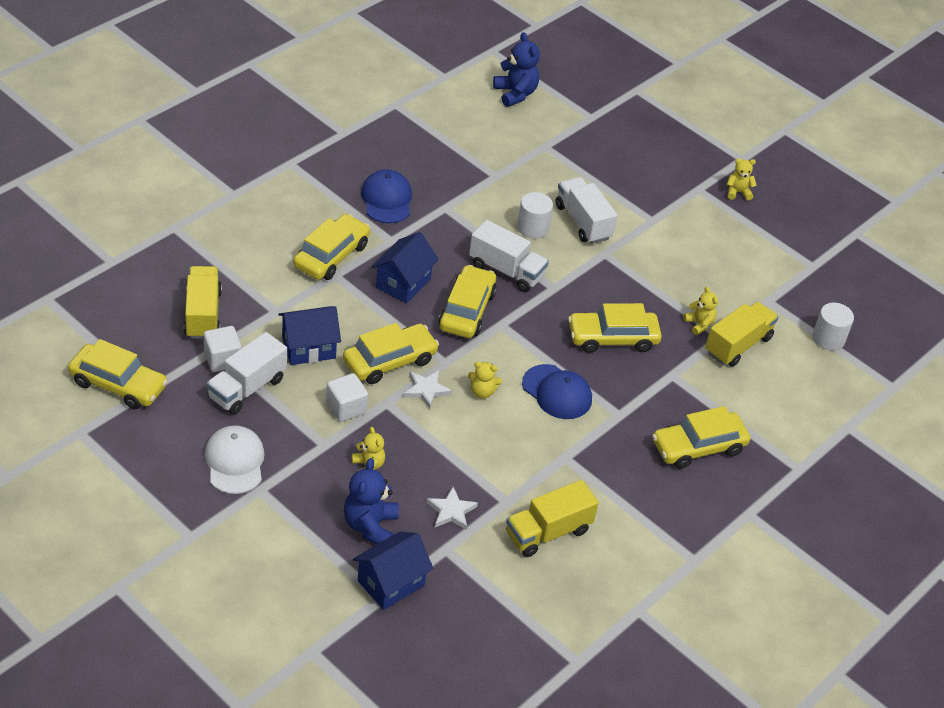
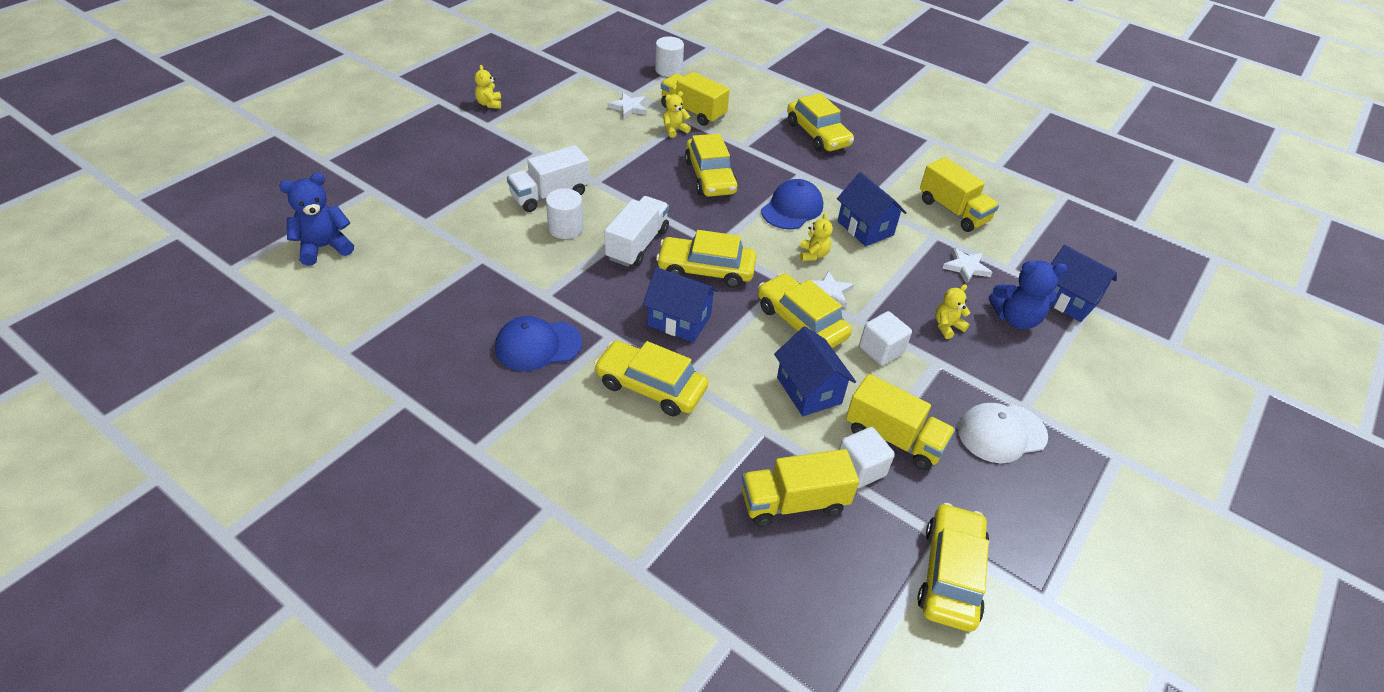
camera: 95 degrees left, 0 degrees up
(247, 388) = (893, 438): white truck -> yellow truck
(521, 444) = (865, 228): none -> blue house
(741, 294) = (629, 108): none -> white star

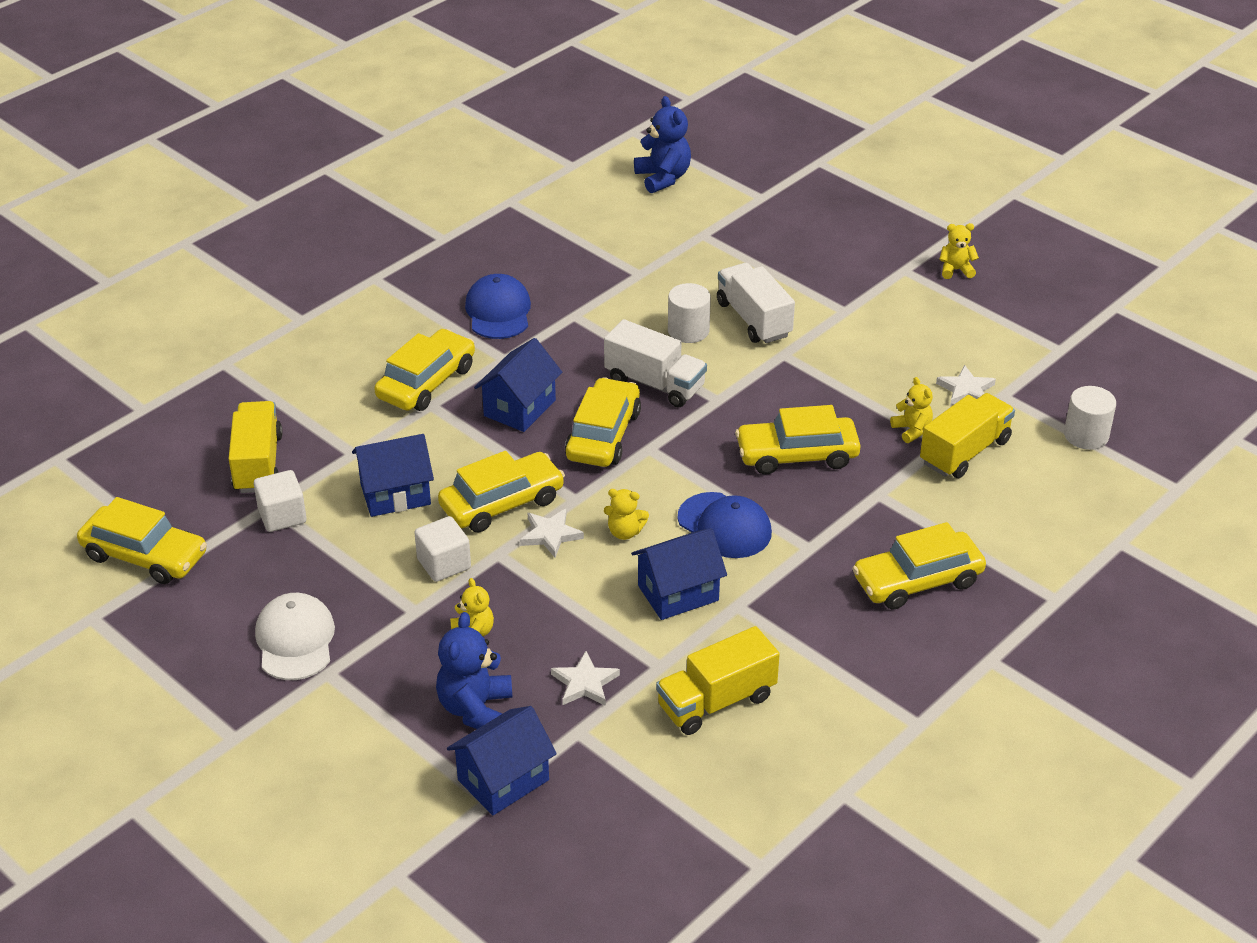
camera: 100 degrees right, 5 degrees down
(893, 438) = (313, 548): yellow truck -> none

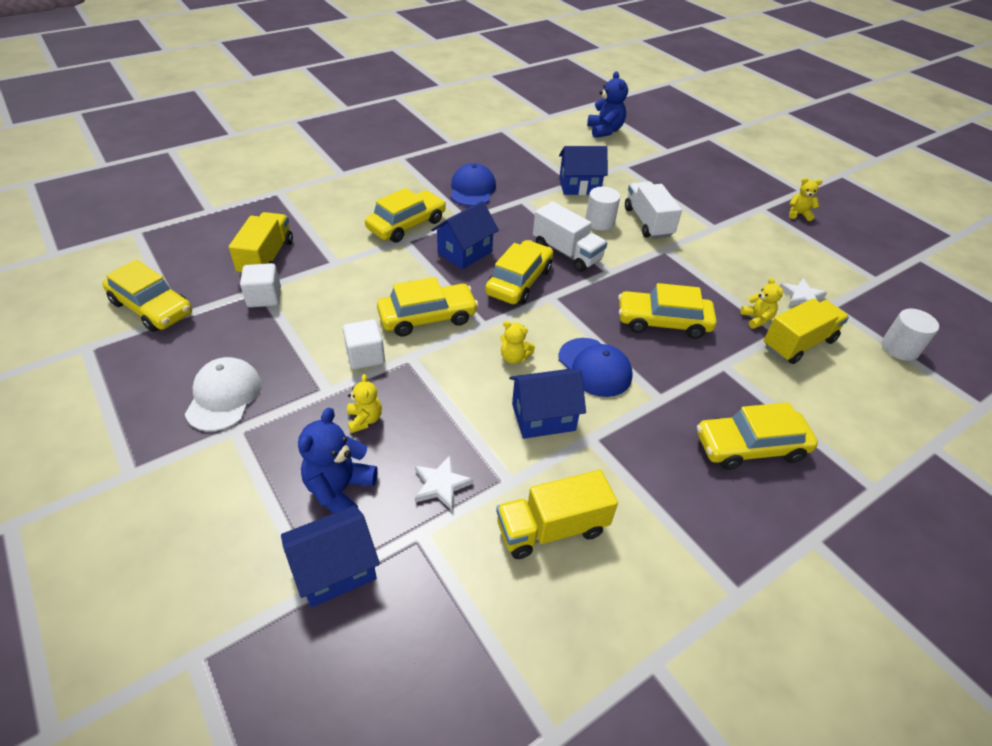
camera: 10 degrees right, 5 degrees up
(395, 494) = (352, 297): blue house -> blue house (579, 186)
(550, 535) = (455, 349): white star -> none

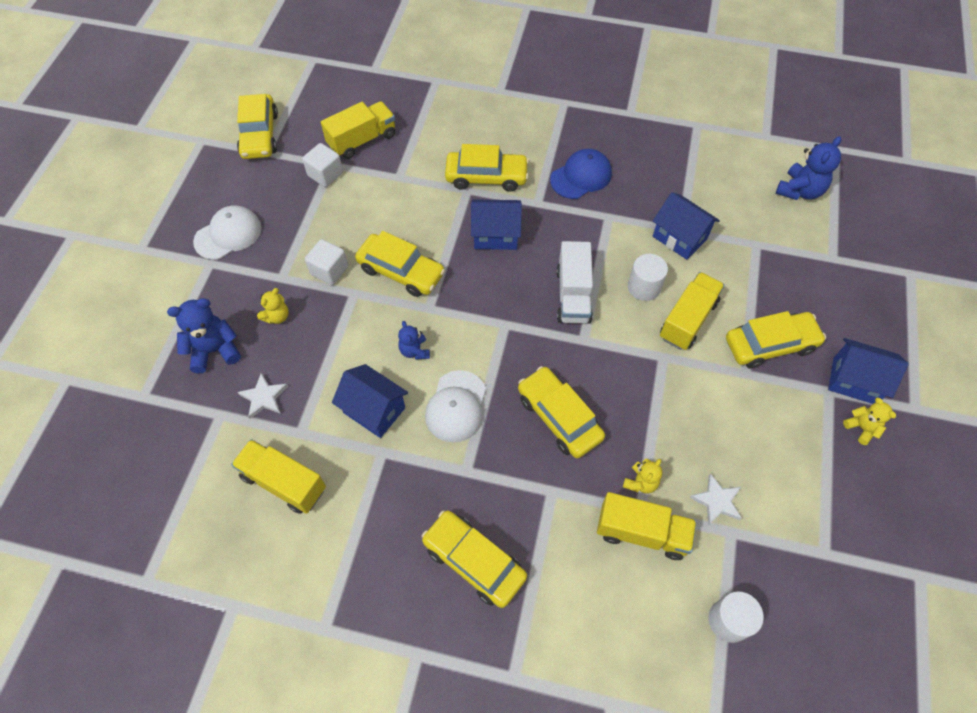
camera: 50 degrees right, 15 degrees up
(335, 569) = (162, 395): blue house -> blue house (854, 380)
(514, 357) = (414, 351): yellow teddy bear -> blue teddy bear
(519, 281) = (501, 292): yellow car -> yellow car (770, 345)
(594, 367) = (456, 406): blue cap -> white cap
(648, 222) = (688, 320): white truck -> yellow truck

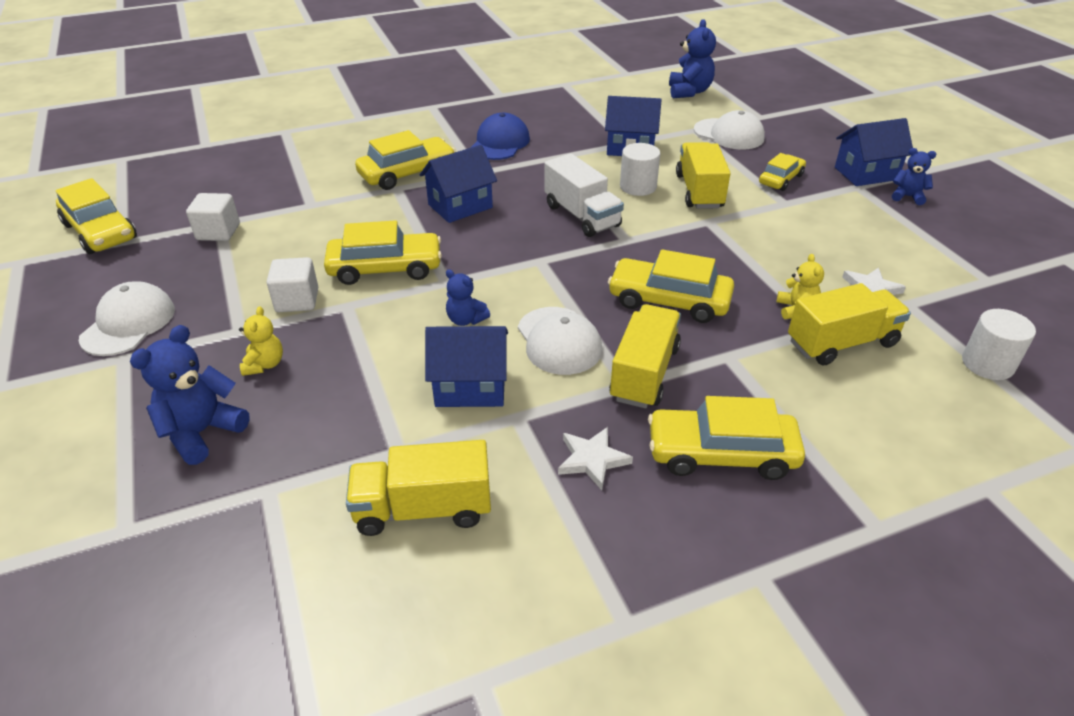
camera: 35 degrees left, 20 degrees down
(264, 397) = (316, 443): white star -> white star (592, 459)
(362, 140) = (240, 194): yellow truck -> yellow truck (644, 373)
(770, 345) = (781, 179): yellow car -> yellow car, size x0.61
(780, 266) = (729, 134): none -> white cap
(861, 428) = (907, 196): yellow teddy bear -> blue teddy bear

